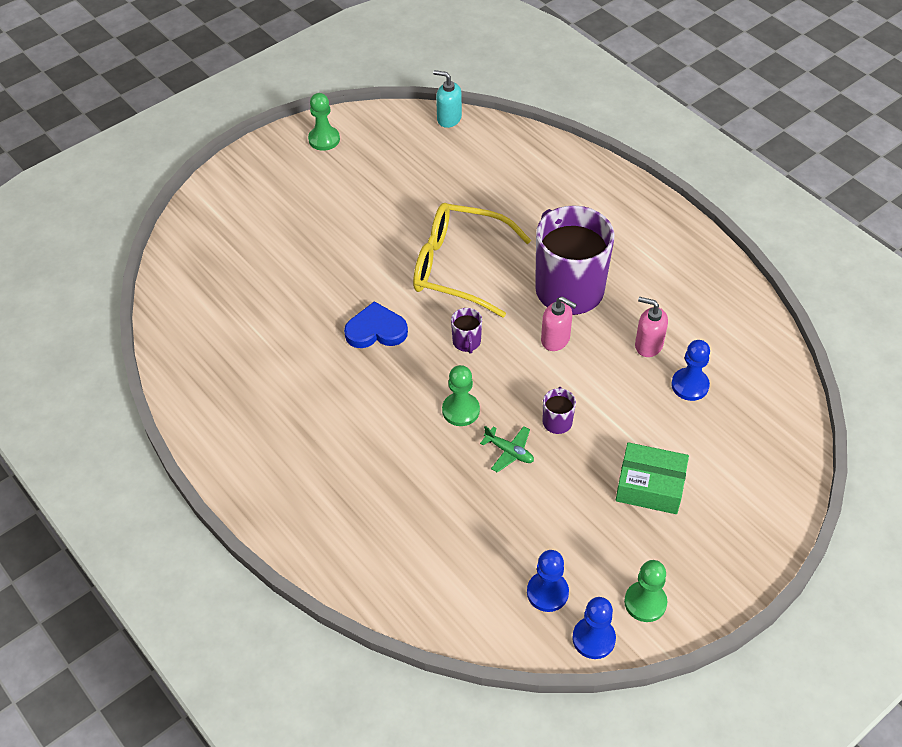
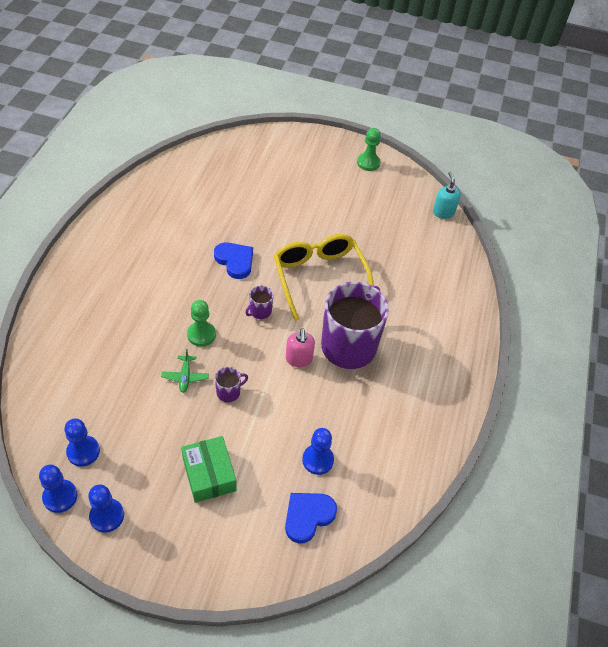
camera: 50 degrees right, 0 degrees up
(645, 602) = (107, 516): green pawn -> blue pawn
(648, 345) = (335, 417): pink soap dispenser -> none
(749, 425) = (308, 516): none -> blue heart

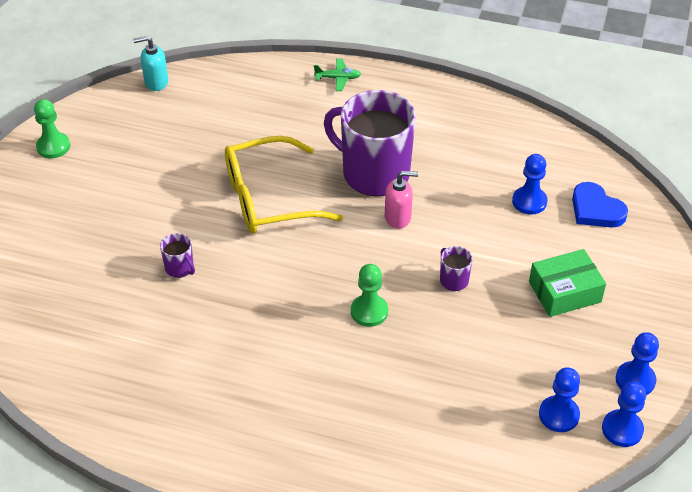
camera: 85 degrees left, 5 degrees down
(185, 377) = (436, 323): green plane -> green plane (338, 78)
(235, 261) = (240, 283): blue heart -> none
(260, 311) = (327, 255): purple mug -> purple mug (180, 268)

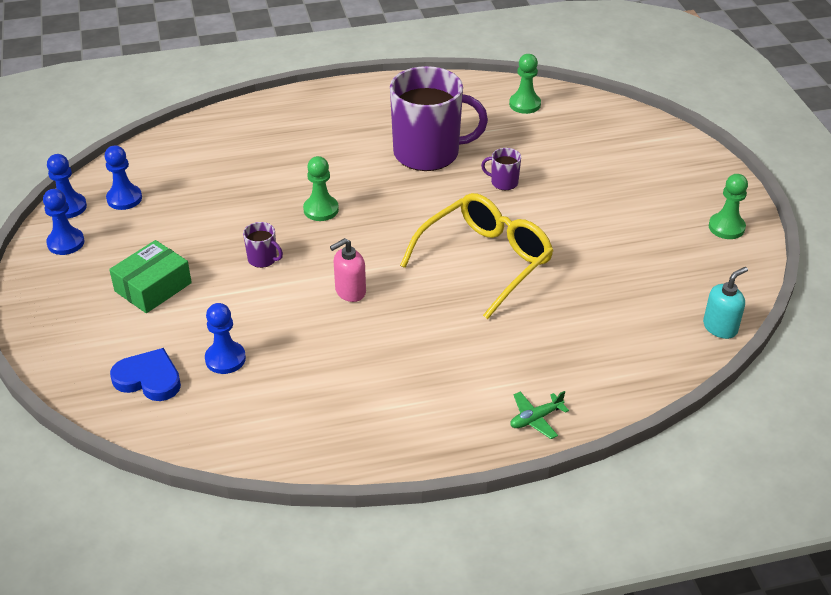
camera: 150 degrees right, 5 degrees down
(61, 357) = (525, 104): none -> green pawn
(374, 173) = (405, 324): purple mug -> purple mug (428, 153)

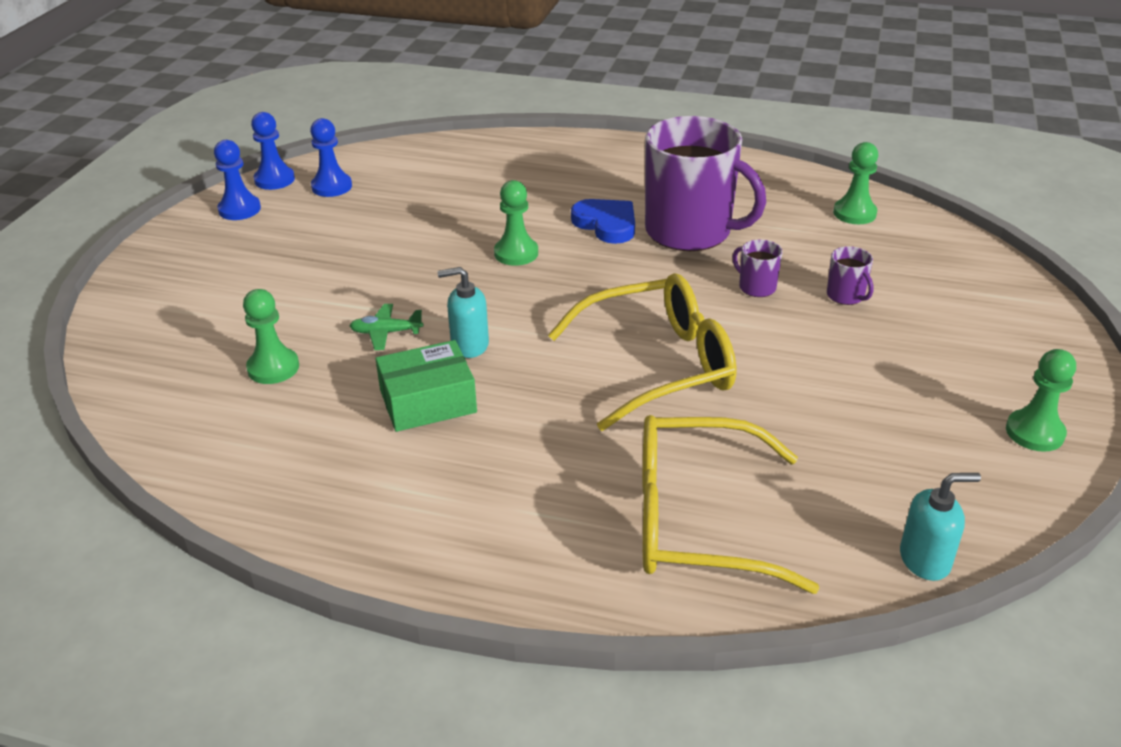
camera: 30 degrees right, 5 degrees down
(149, 379) = (181, 360): blue heart -> blue heart (606, 224)
(153, 287) = (275, 274): green box -> green box (428, 401)
(225, 359) = (273, 368): blue pawn -> green pawn
(263, 259) = (409, 282): purple mug -> purple mug (846, 296)
(350, 291) = (469, 345): pink soap dispenser -> turquoise soap dispenser
(536, 419) = (559, 575): green plane -> green plane (386, 333)
(585, 354) = (695, 520): none -> yellow glasses

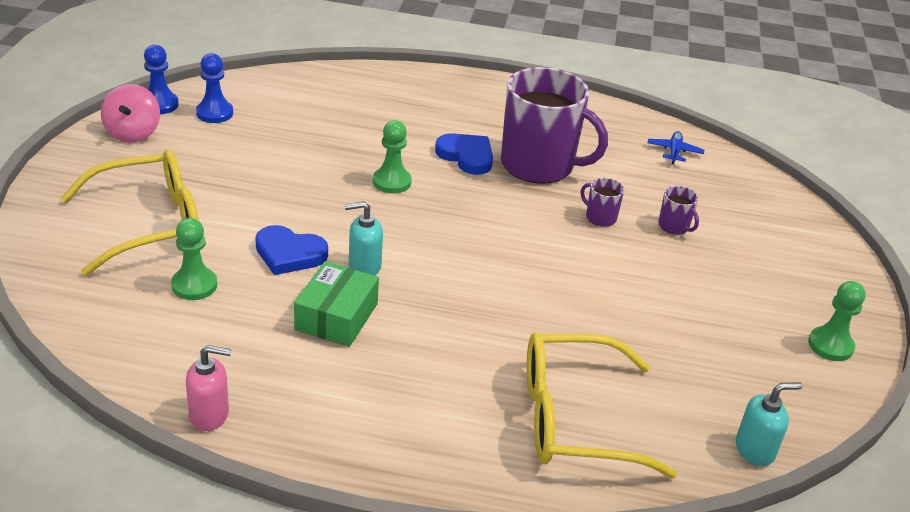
camera: 10 degrees left, 0 degrees up
(239, 209) = (133, 133): blue pawn -> pink spinning top
(261, 512) = (209, 415): none -> pink soap dispenser
(386, 333) = (289, 254): green plane -> blue heart
(428, 401) = (336, 316): green box -> green box turned 45 degrees counterclockwise
(659, 365) = (528, 285): yellow glasses -> yellow glasses (150, 224)
(854, 213) = (674, 152): green pawn -> blue plane

